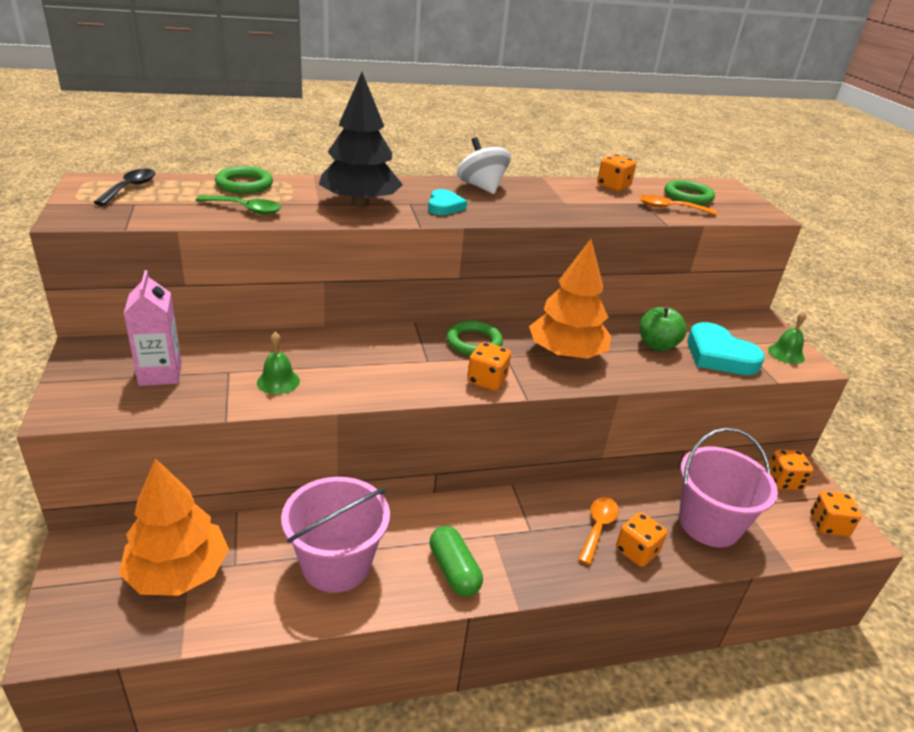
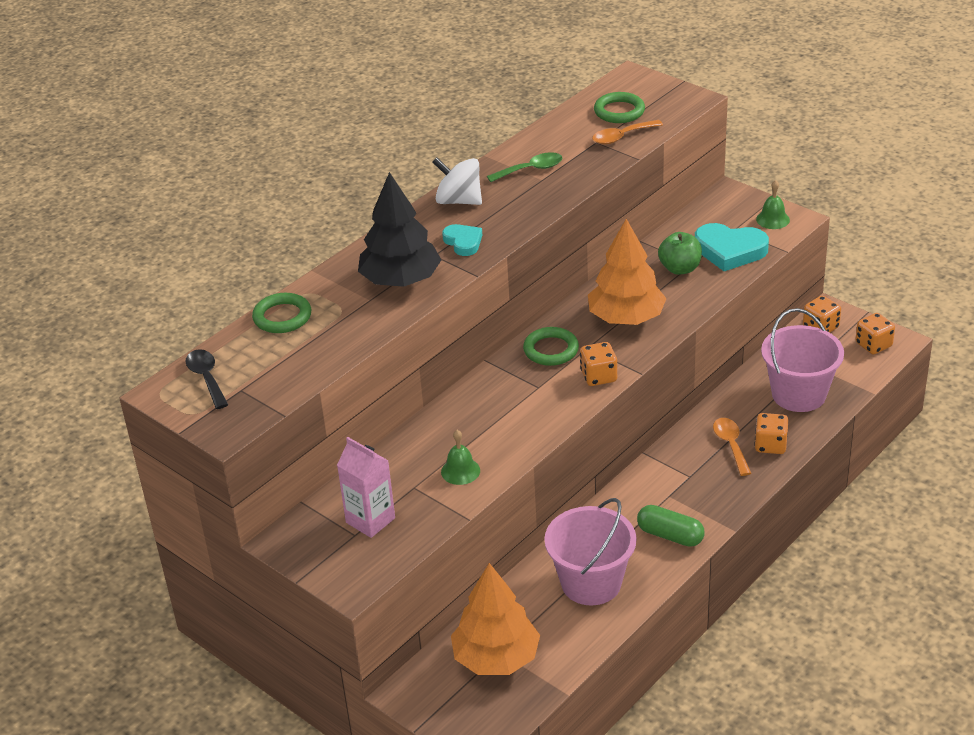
camera: 30 degrees left, 5 degrees up
(246, 209) = (331, 341): green spoon -> green spoon (531, 169)
(613, 186) = (553, 134): orange dice -> none

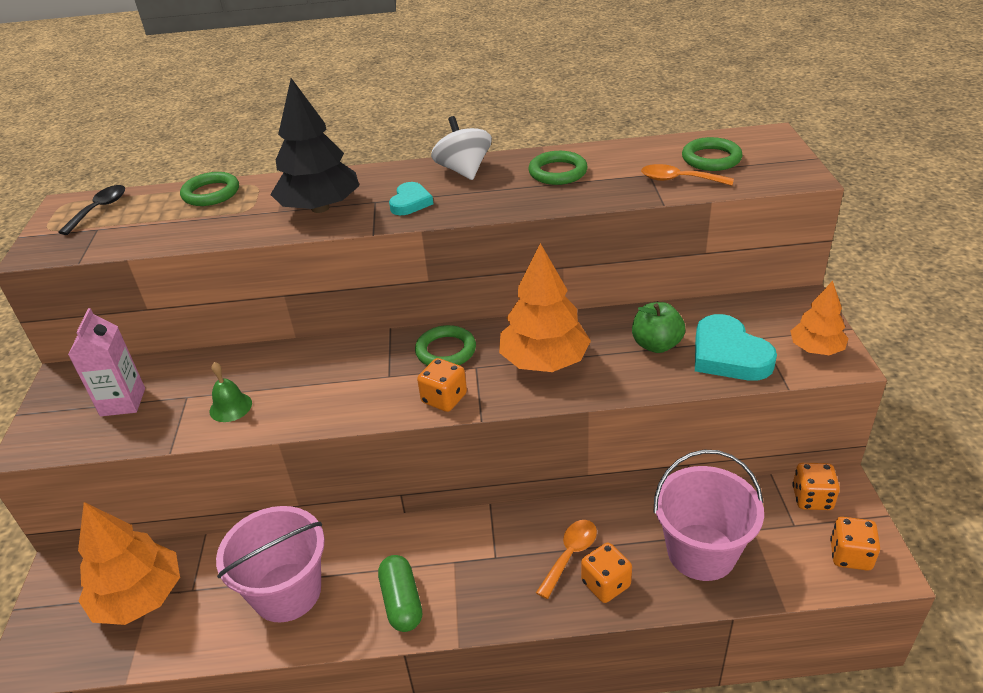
camera: 45 degrees right, 0 degrees up
(531, 169) = (557, 172): green spoon -> green ring
(773, 219) = (816, 349): green bell -> orange tree

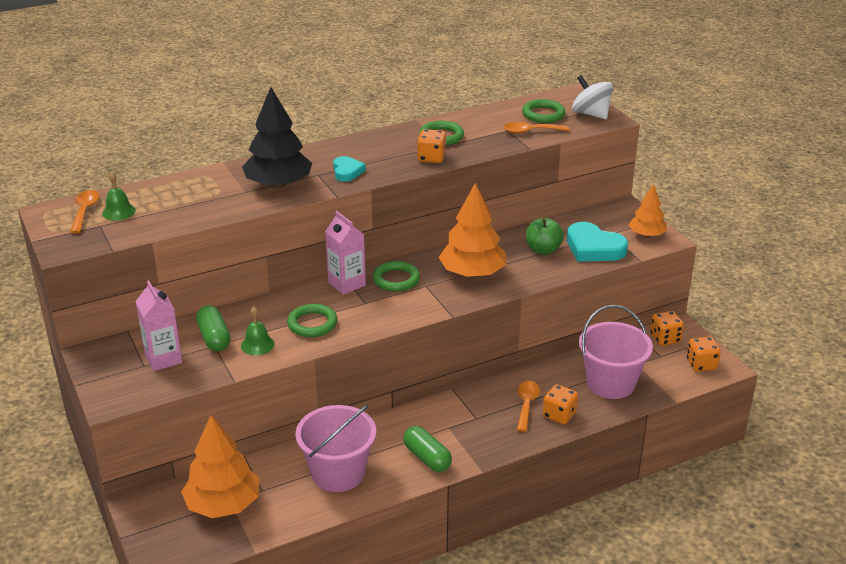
camera: 25 degrees left, 5 degrees down
(99, 209) = (85, 211): black spoon -> orange spoon
(130, 215) = (118, 212): none -> green bell
(193, 386) = (214, 338): none -> green capsule
(211, 193) = (174, 186): green ring -> green ring (312, 324)
(385, 345) = (346, 284): none -> pink carton
(444, 398) = (417, 309): orange dice -> orange dice (431, 158)
(463, 170) = (369, 144): white spinning top -> white spinning top (591, 114)

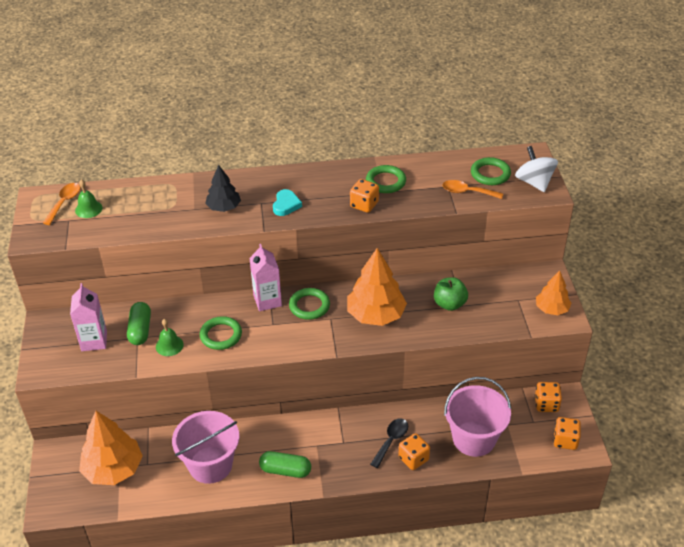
camera: 20 degrees right, 10 degrees up
(278, 184) = (224, 207): black tree -> black tree, size x0.59
(427, 458) = (285, 470): green capsule -> green capsule turned 60 degrees counterclockwise
(526, 404) = (391, 440): orange spoon -> black spoon
(593, 248) = (495, 312): turquoise heart -> none

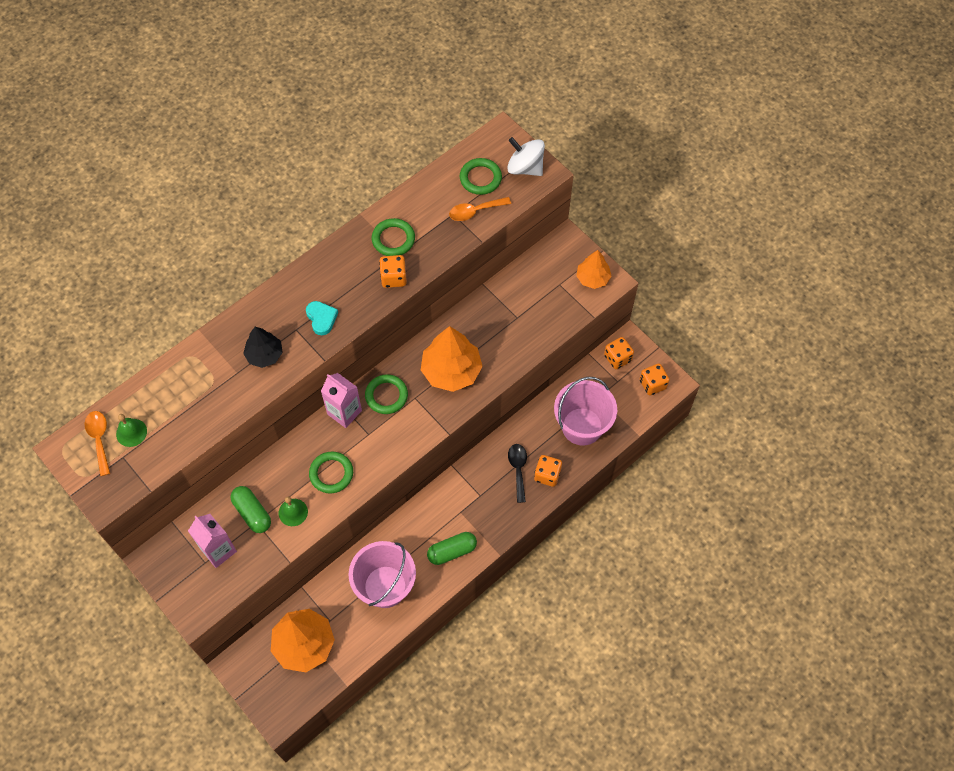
camera: 35 degrees left, 20 degrees up
(449, 304) = (506, 322): green apple -> none

